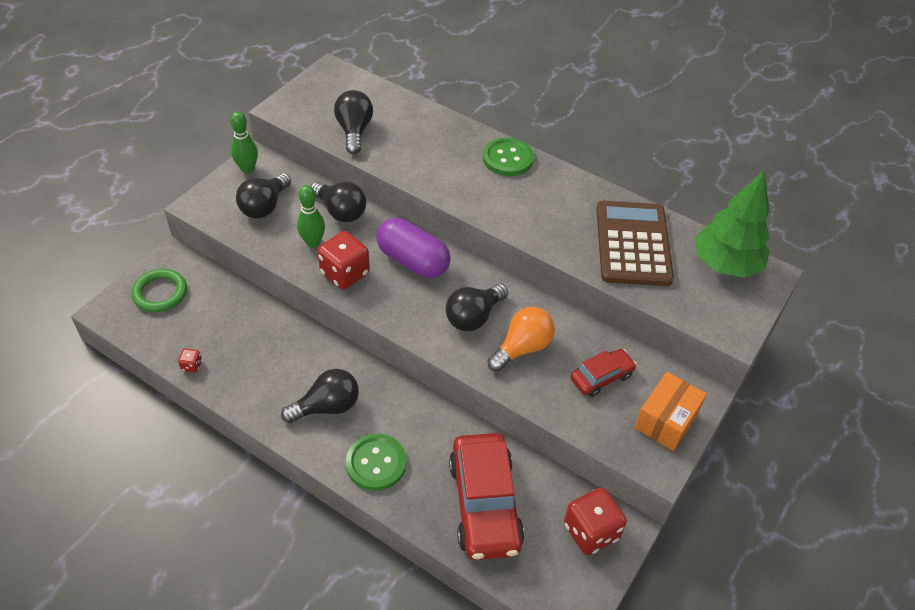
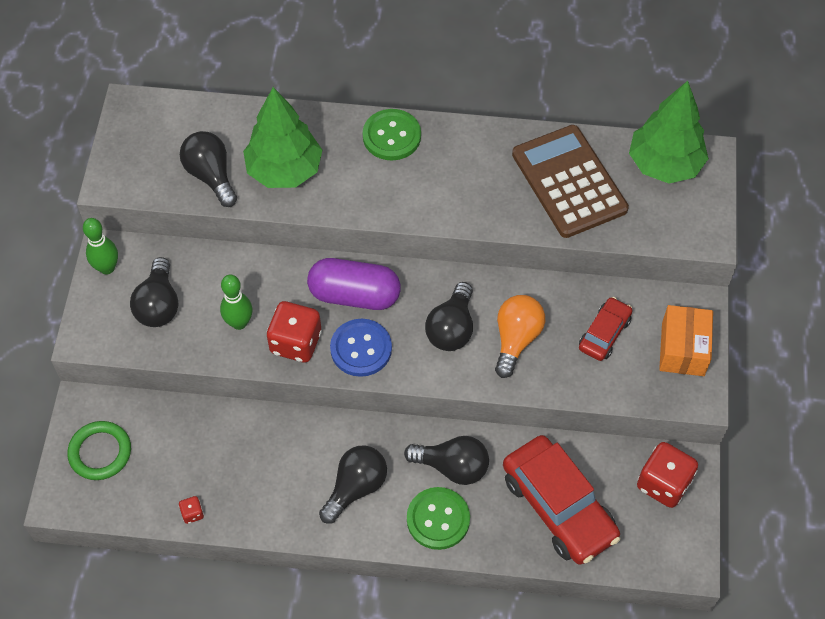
camera: 25 degrees left, 10 degrees up
(340, 211) = (243, 272): black light bulb -> black light bulb (452, 467)
(391, 299) = (361, 349): none -> blue button
(410, 148) = (284, 170): none -> green tree

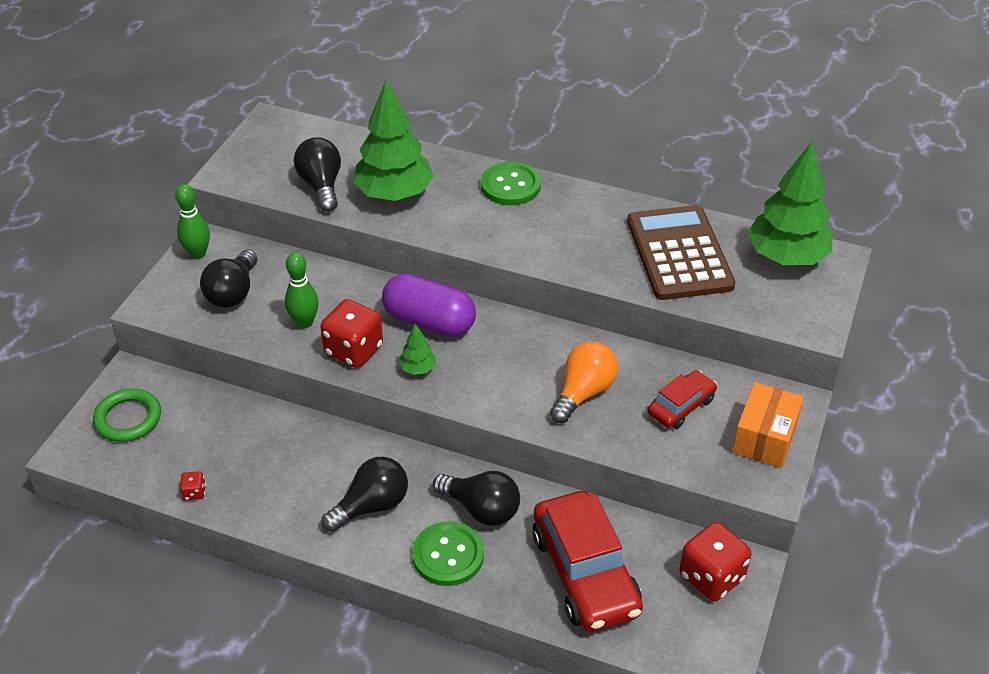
camera: 15 degrees right, 15 degrees down
(361, 349) = (418, 368): blue button -> green tree
(451, 328) = (518, 369): black light bulb -> none

